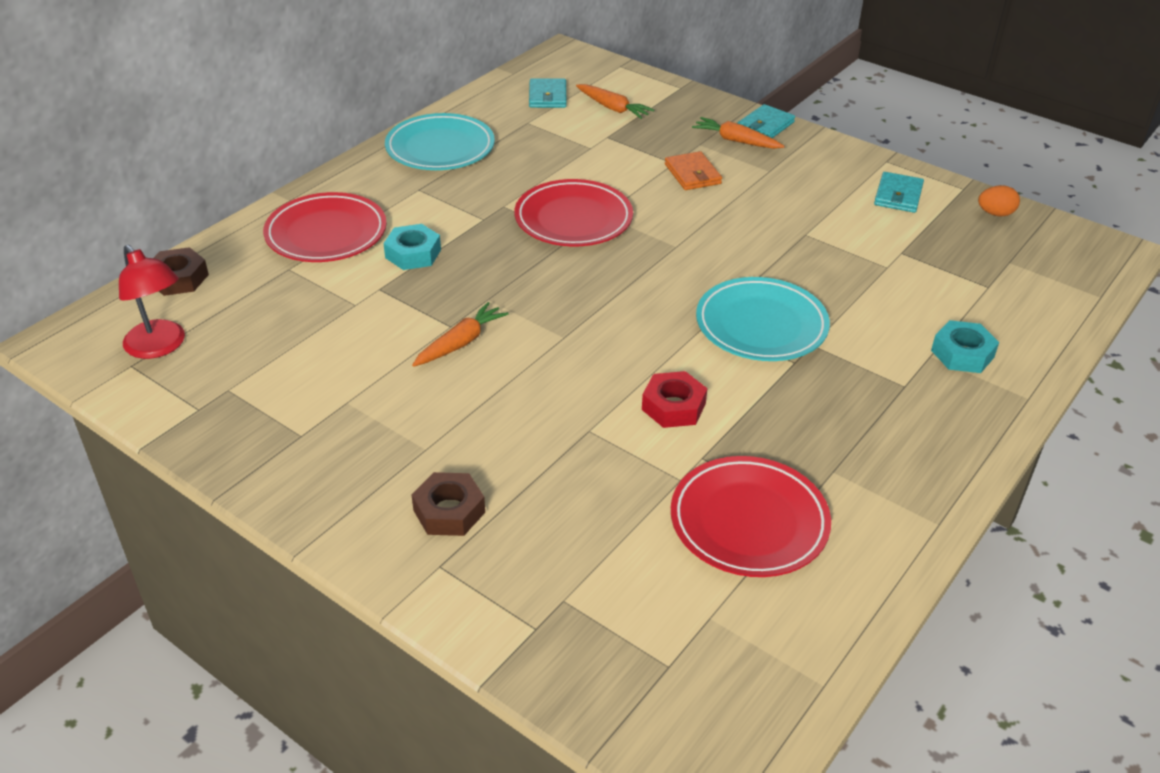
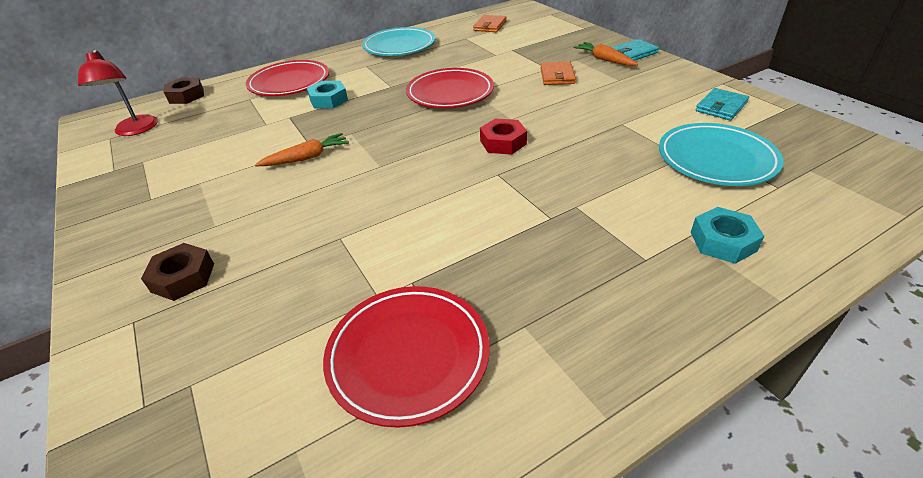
camera: 25 degrees right, 0 degrees up
(547, 96) = (490, 26): turquoise wallet -> orange wallet
(613, 108) = (528, 35): orange carrot -> none
(673, 406) = (420, 233): red nut -> red nut (503, 142)
(761, 325) = (540, 183): turquoise plate -> turquoise plate (716, 159)
(995, 214) = (811, 130): orange egg -> none

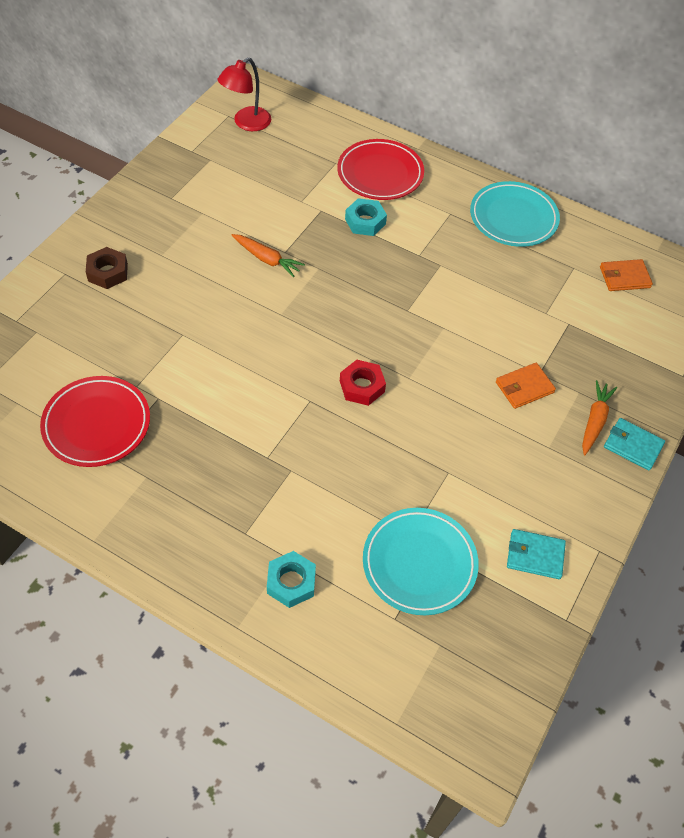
camera: 55 degrees right, 15 degrees up
(186, 96) = (315, 116): brown nut -> none
(450, 93) = (432, 309): red plate -> none

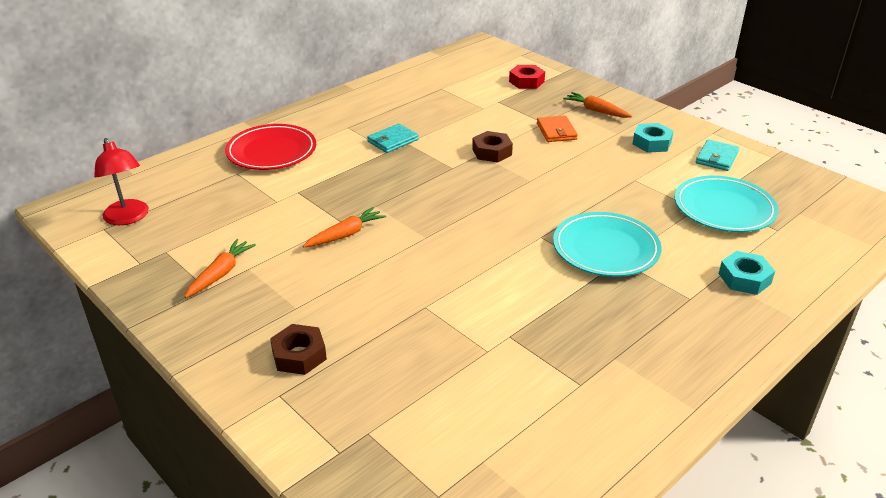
camera: 70 degrees left, 20 degrees down
(97, 424) = (534, 389): red plate -> none
(191, 199) = (221, 274): none -> orange carrot
(362, 386) = (533, 205): red nut -> red nut (526, 81)
(365, 221) = (330, 170): turquoise nut -> turquoise nut (651, 143)
(452, 336) = (492, 152): none -> brown nut
(513, 218) = (372, 101): turquoise plate -> turquoise plate (605, 249)
(624, 277) = (461, 72): orange wallet -> none
(633, 445) = (622, 102): turquoise wallet -> turquoise wallet (393, 141)

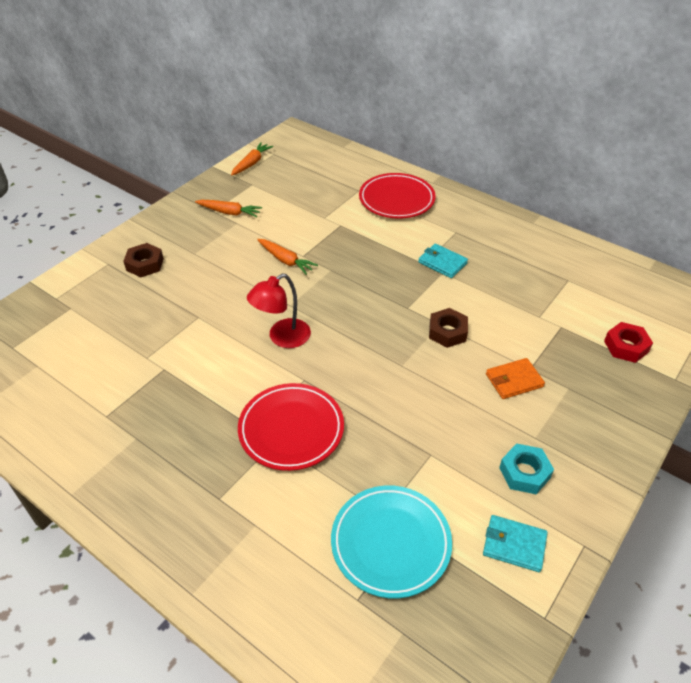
camera: 80 degrees right, 10 degrees up
(128, 218) = (288, 159): red lamp -> red lamp (282, 338)
(596, 111) = (583, 415): orange carrot -> orange carrot (251, 163)
(605, 249) = (291, 429): turquoise plate -> red plate
(744, 278) = (255, 551): turquoise nut -> none

